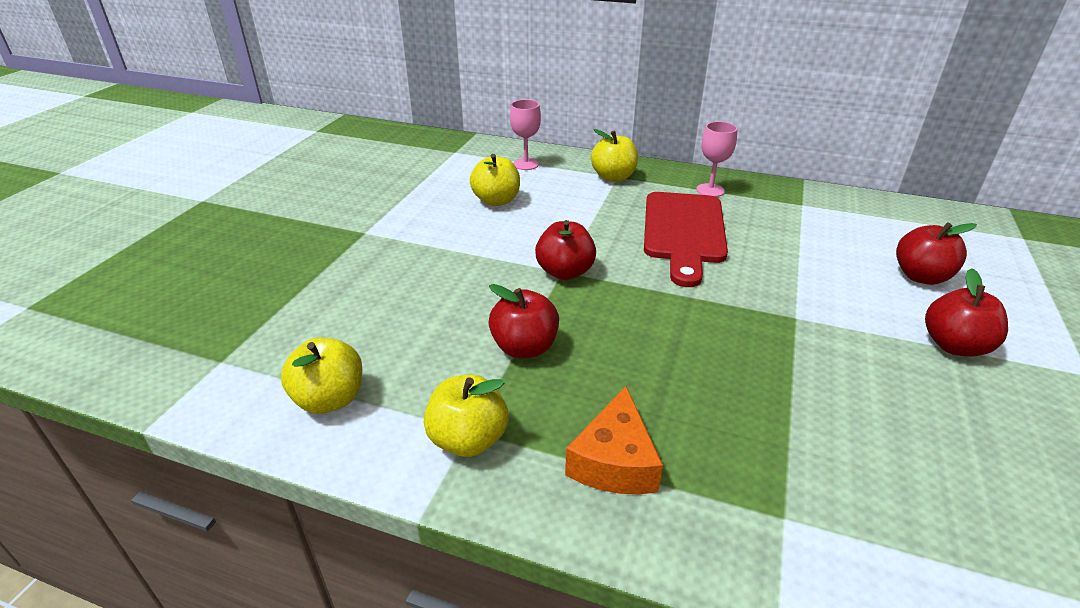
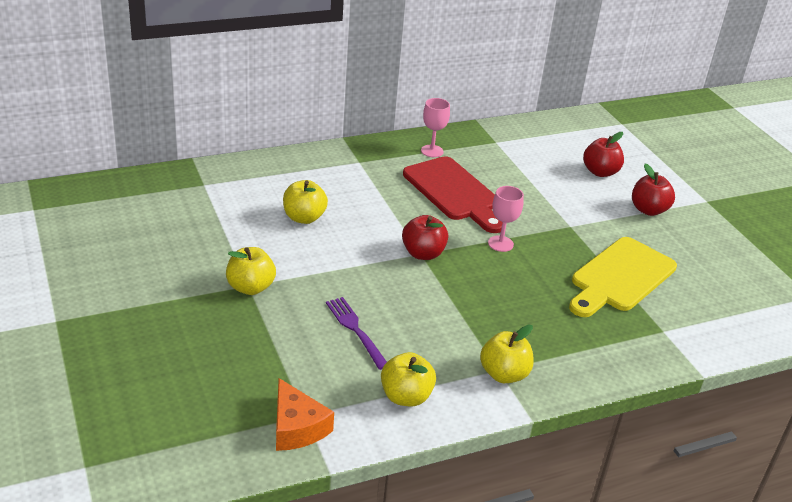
camera: 45 degrees left, 0 degrees up
(389, 310) = (355, 330): none -> purple fork
(524, 347) = (464, 312): red apple -> none
(526, 164) = (279, 175): pink goblet -> pink goblet (500, 243)
(613, 177) = (357, 163): yellow apple -> yellow apple (250, 287)
(615, 461) = (577, 345): orange cheese -> orange cheese (297, 427)
(798, 408) = (620, 277): none -> yellow cutting board

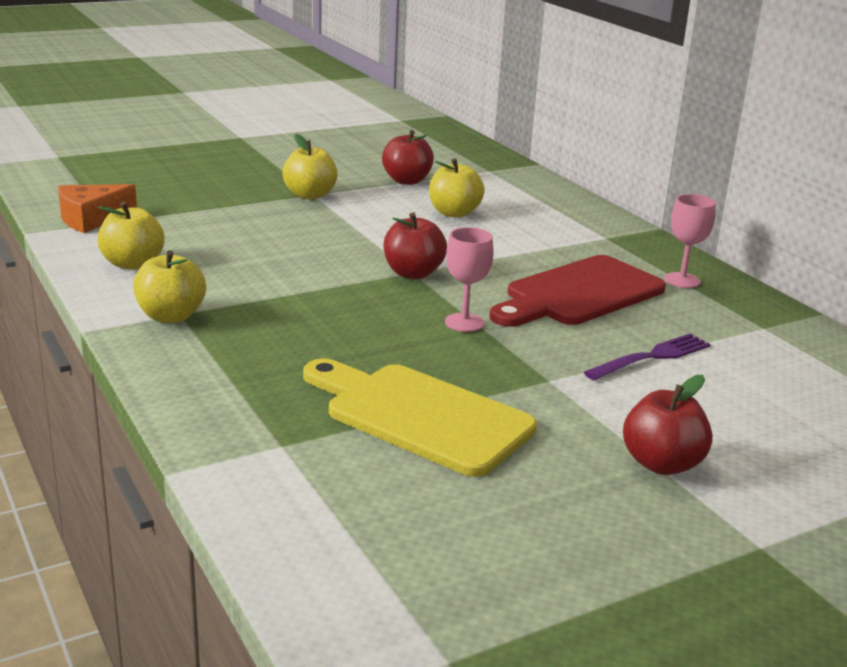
camera: 85 degrees right, 10 degrees down
(355, 330) = (246, 240): purple fork -> purple fork (651, 357)
(600, 172) = (759, 420): red apple -> red apple (407, 181)

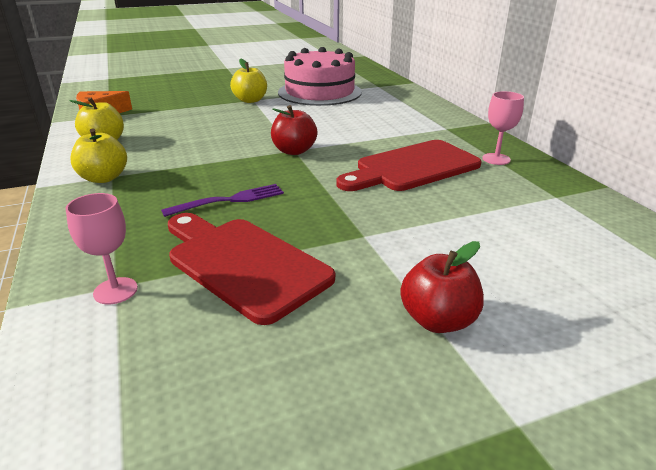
camera: 10 degrees right, 5 degrees up
(407, 181) = (319, 92): red apple -> pink cake
(420, 416) = (243, 263): yellow cutting board -> red cutting board
(454, 213) = (342, 112): yellow apple -> none
(464, 322) = (315, 187): pink goblet -> pink goblet (115, 291)
(651, 357) = (456, 219): purple fork -> purple fork (229, 200)

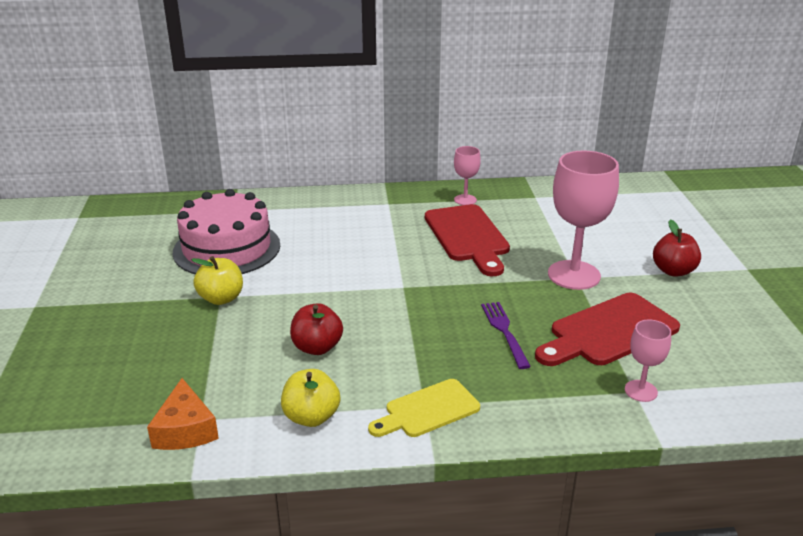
camera: 75 degrees left, 0 degrees up
(104, 178) = (428, 410): yellow apple -> yellow cutting board
(294, 151) = (405, 287): red apple -> red apple (317, 347)
(369, 233) = (574, 275): none -> pink goblet

